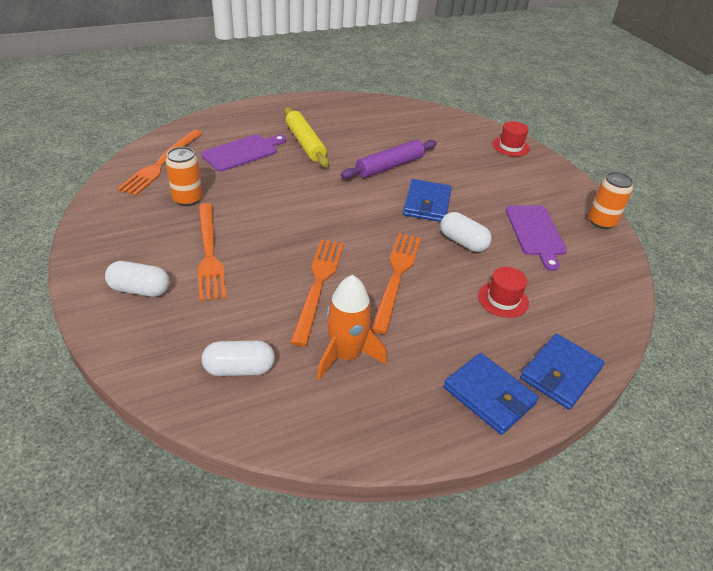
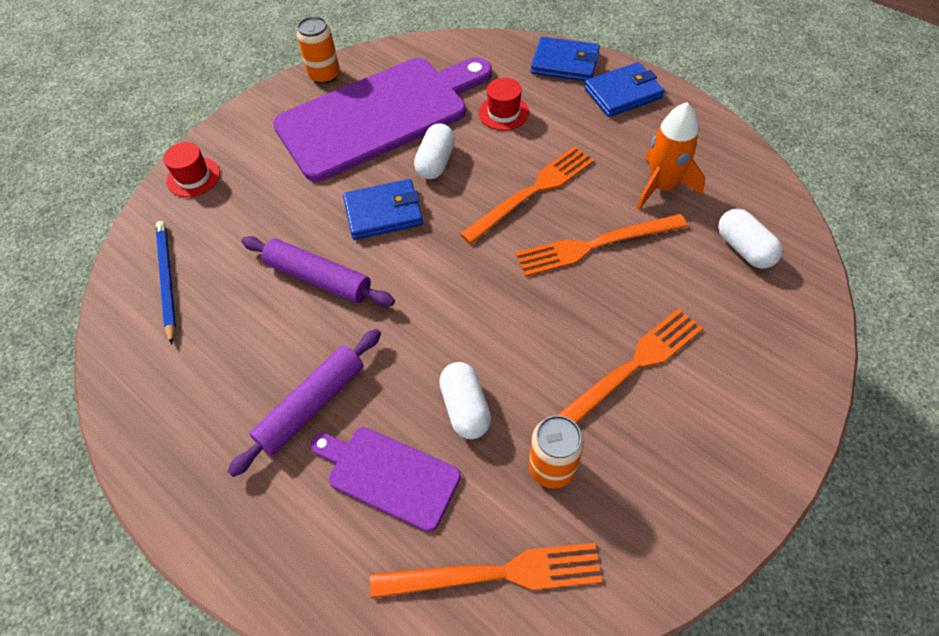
camera: 110 degrees left, 15 degrees up
(140, 289) = (737, 395): white capsule -> white capsule (465, 408)
(305, 143) = (312, 405): yellow rolling pin -> purple rolling pin
(396, 276) = (532, 192): orange fork -> orange fork turned 150 degrees clockwise
(428, 123) = (167, 281): none -> blue pencil
(489, 395) = (623, 93): blue wallet -> blue wallet turned 45 degrees clockwise
(536, 233) = (379, 115): purple cutting board -> purple cutting board, size x2.03

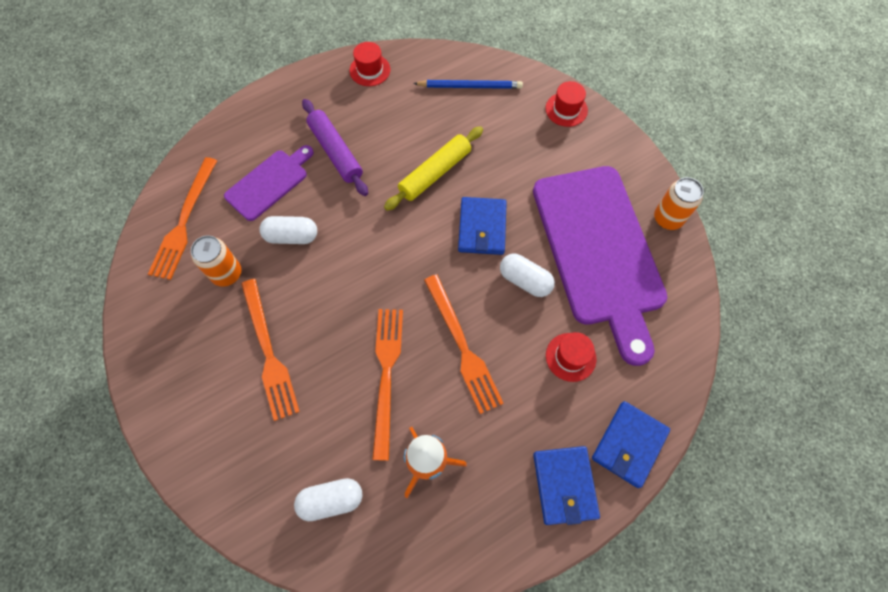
camera: 105 degrees right, 10 degrees up
(147, 414) = (370, 70): none -> red hat
(319, 278) = (435, 173): purple rolling pin -> yellow rolling pin

